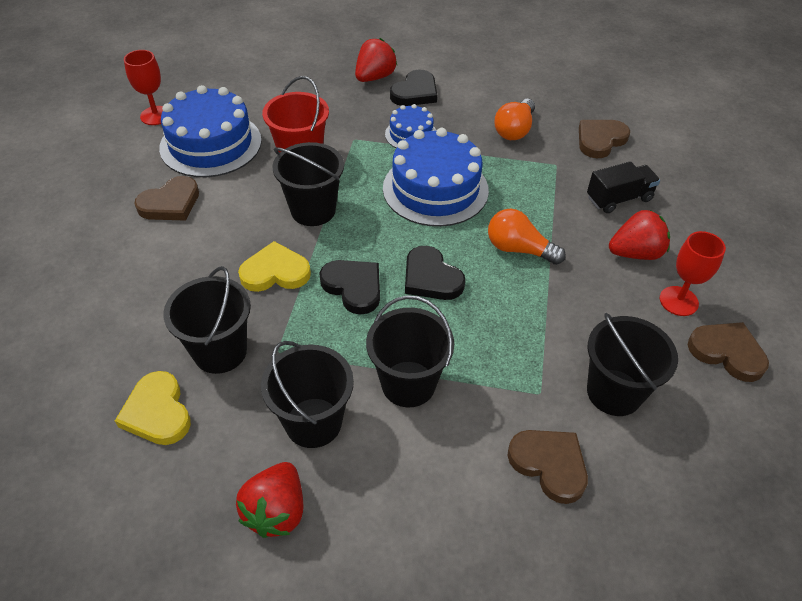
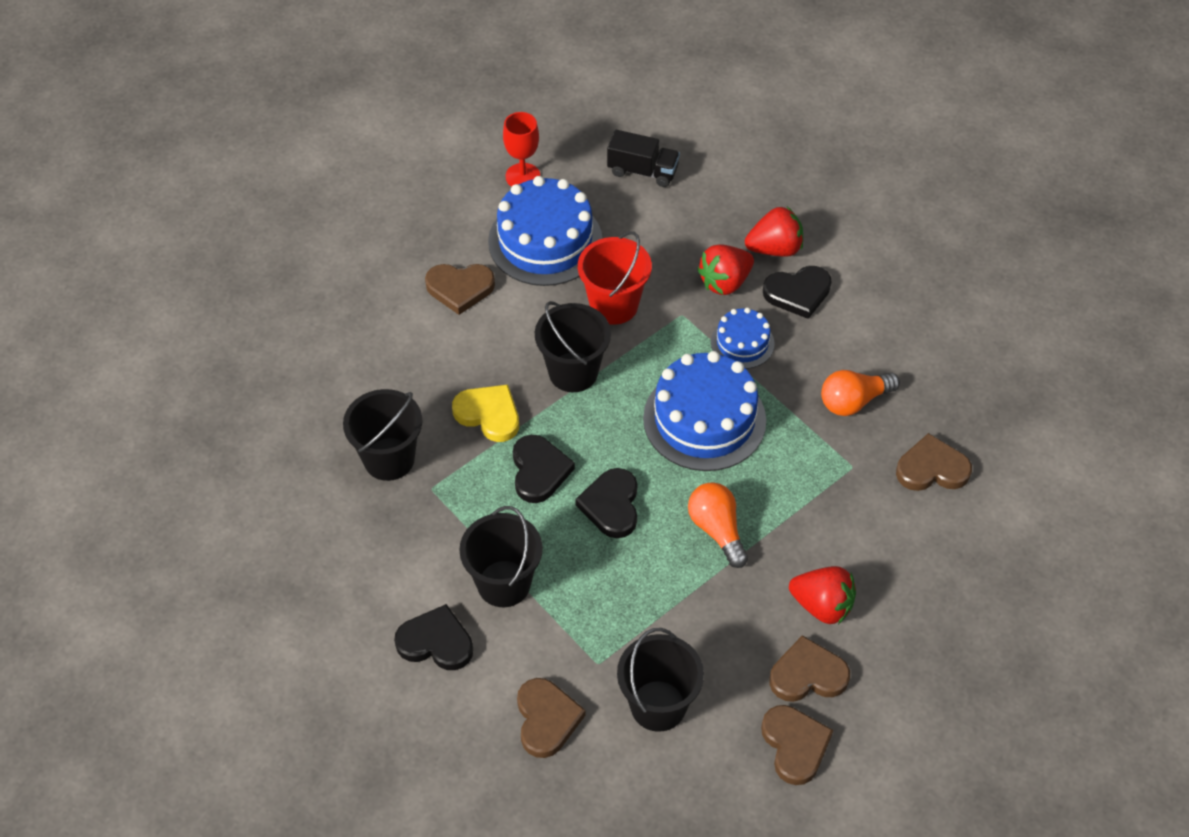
camera: 40 degrees right, 5 degrees up
(157, 412) = (308, 479): yellow heart -> none
(276, 511) = (328, 610): red strawberry -> red strawberry (725, 282)
(313, 422) = (407, 564): black bucket -> none
(399, 469) = (436, 642): none -> black heart
(619, 199) = (873, 543): black truck -> black truck (642, 171)
(678, 301) = (808, 674): red goblet -> brown heart

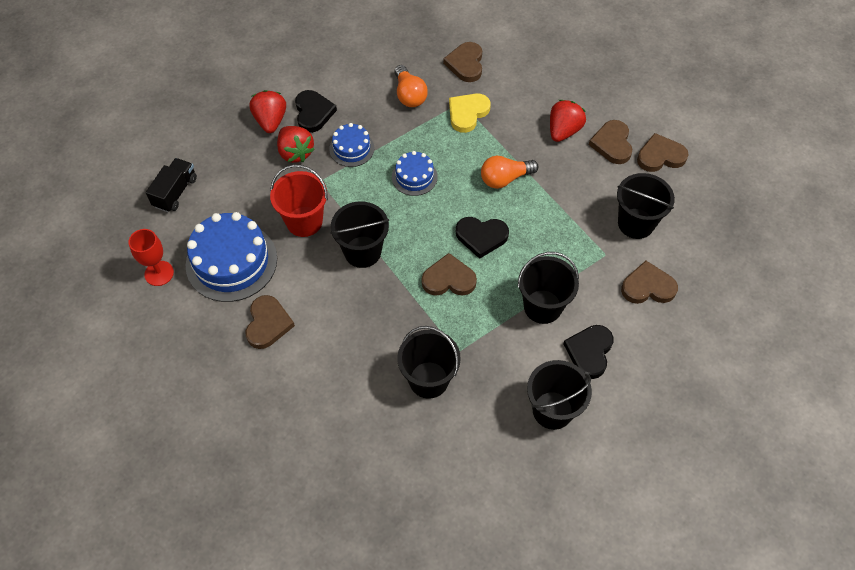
camera: 85 degrees left, 5 degrees up
(348, 598) = (552, 410): none -> black bucket
(489, 414) = (394, 309): yellow heart -> yellow heart (467, 113)
(539, 471) = (448, 279): black heart -> brown heart
(704, 419) = (414, 177): blue cake -> blue cake, size x0.53

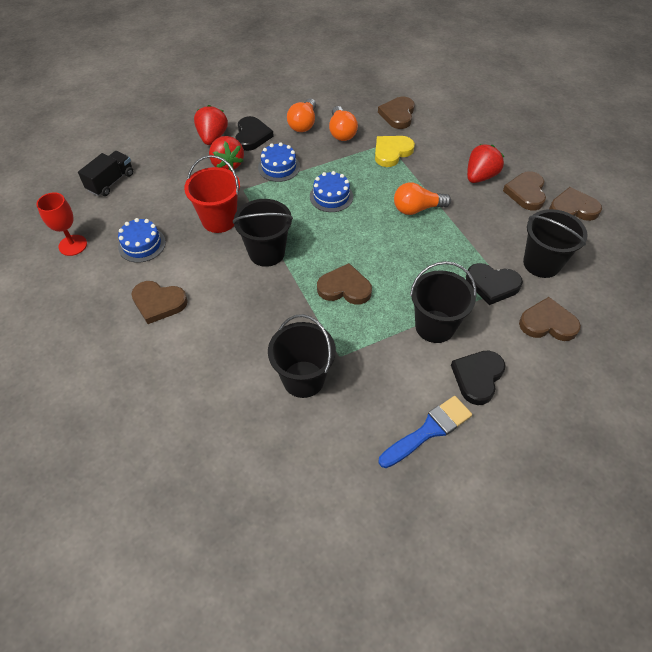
camera: 10 degrees right, 5 degrees down
(231, 262) = (142, 244): blue cake -> blue cake, size x0.53
(268, 324) = (158, 303): brown heart -> brown heart turned 90 degrees clockwise
(366, 89) = (303, 124): none -> orange light bulb
(481, 237) = (384, 255): black heart -> black heart (492, 285)
(552, 410) = (428, 430): black bucket -> blue brush

